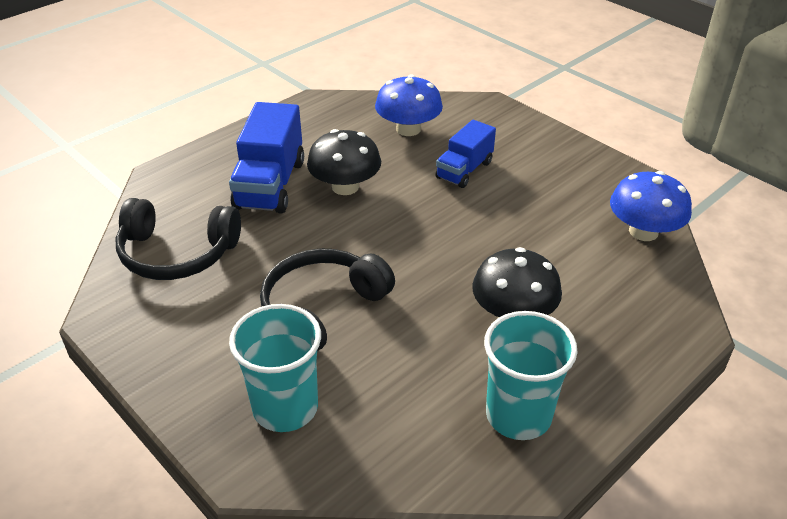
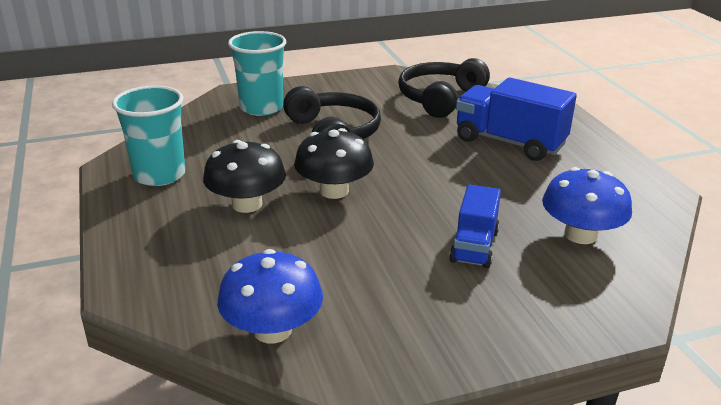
camera: 115 degrees right, 10 degrees down
(345, 186) = (485, 174): black mushroom -> black mushroom (334, 191)
(464, 170) = (474, 246): blue truck -> blue truck turned 135 degrees counterclockwise

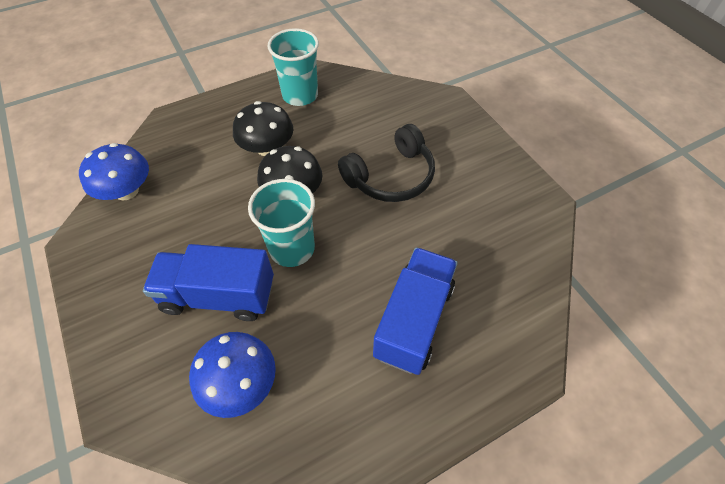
camera: 80 degrees right, 25 degrees up
(261, 108) = (424, 122): turquoise cup -> turquoise cup (292, 248)
(440, 98) = (499, 250): black headphones -> none
(474, 246) = (218, 295): blue truck -> blue truck, size x1.59

